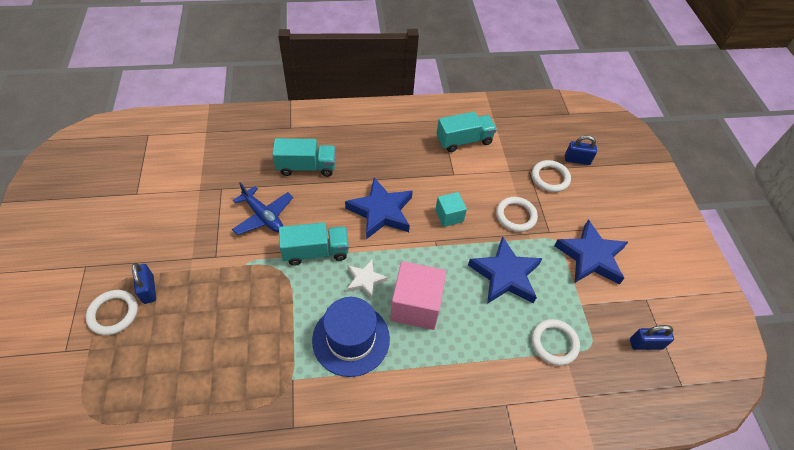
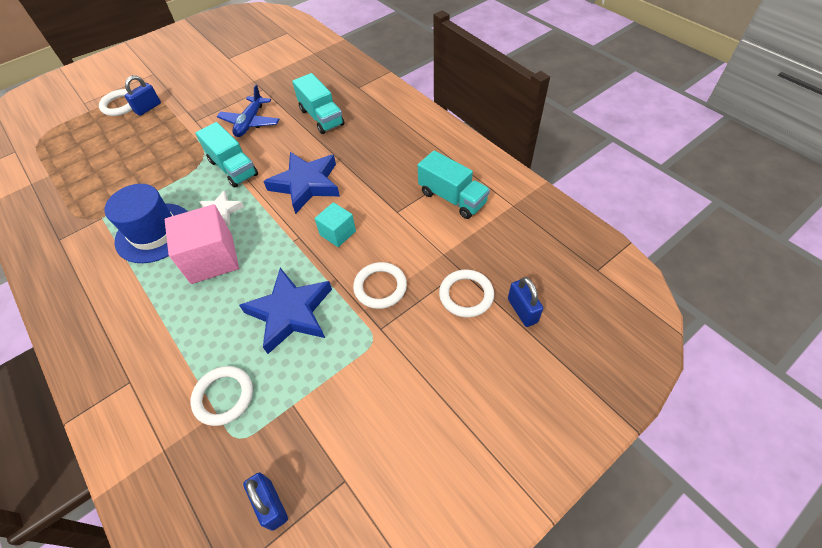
camera: 65 degrees right, 0 degrees up
(590, 257) = (372, 387): blue star -> none

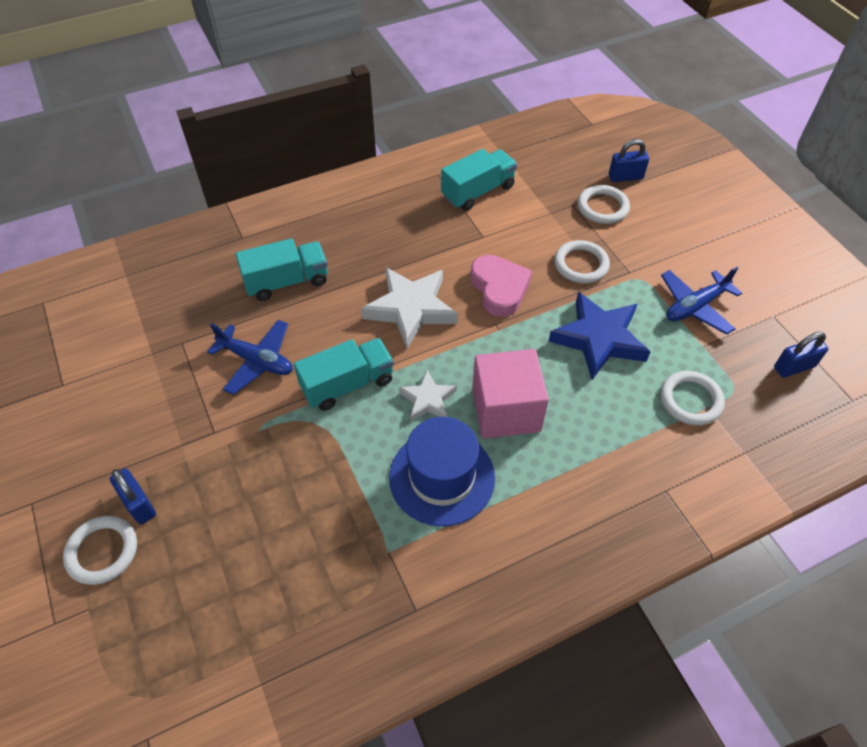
camera: 80 degrees left, 0 degrees up
(306, 184) = (411, 309): blue star -> white star
(338, 233) = (499, 289): turquoise cube -> pink heart
(344, 394) = (695, 306): none -> blue plane

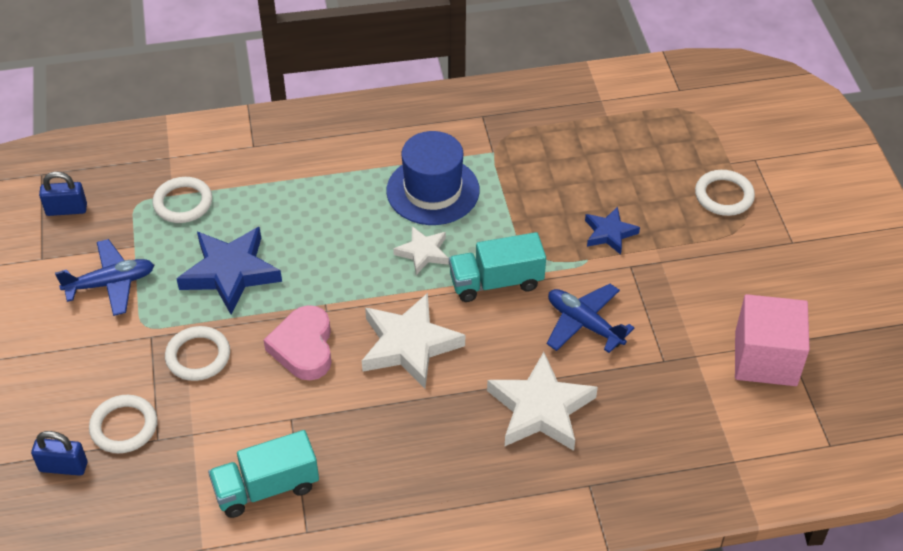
camera: 165 degrees left, 5 degrees down
(139, 504) = (696, 222): blue padlock -> none
(238, 467) = (609, 233): none -> blue star
(287, 282) = (540, 409): turquoise truck -> white star
(506, 410) = (354, 229): pink cube -> pink cube (765, 358)

